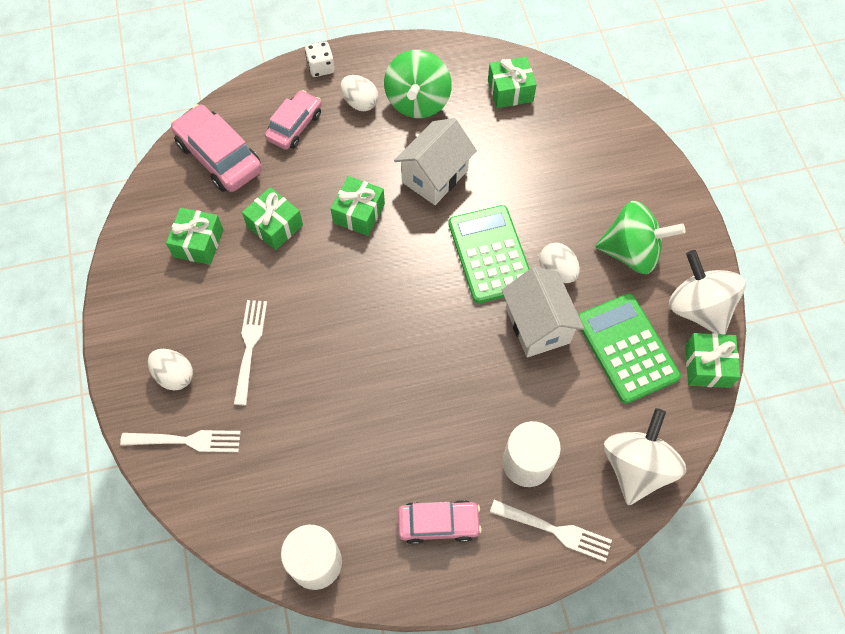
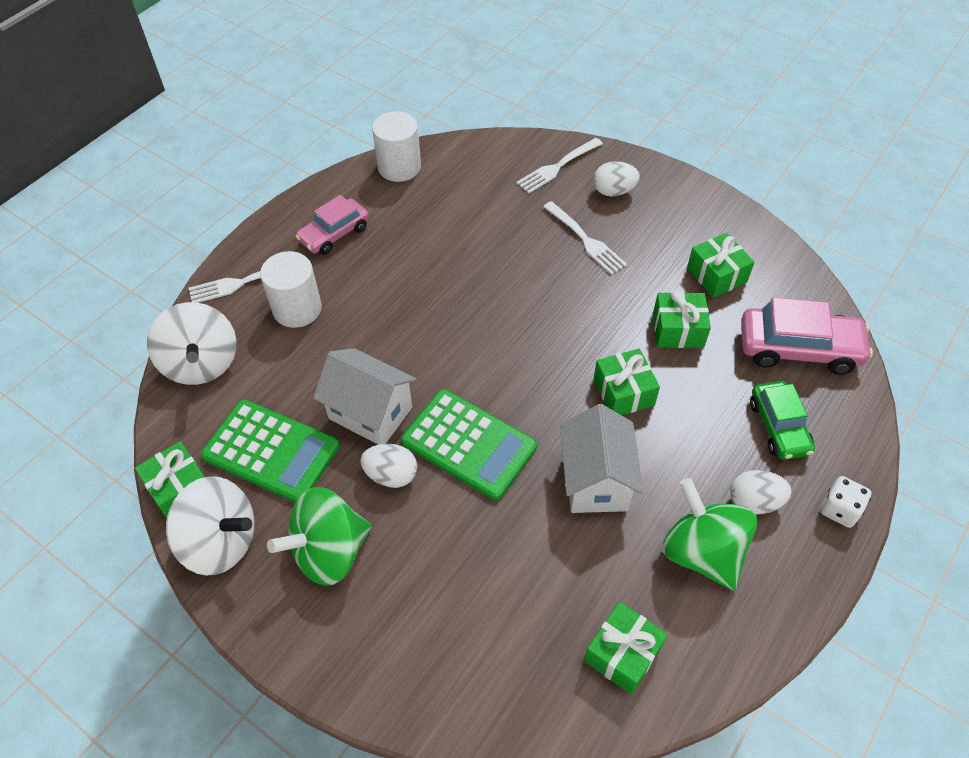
camera: 140 degrees right, 10 degrees down
(295, 126) = (778, 427): pink car -> green car

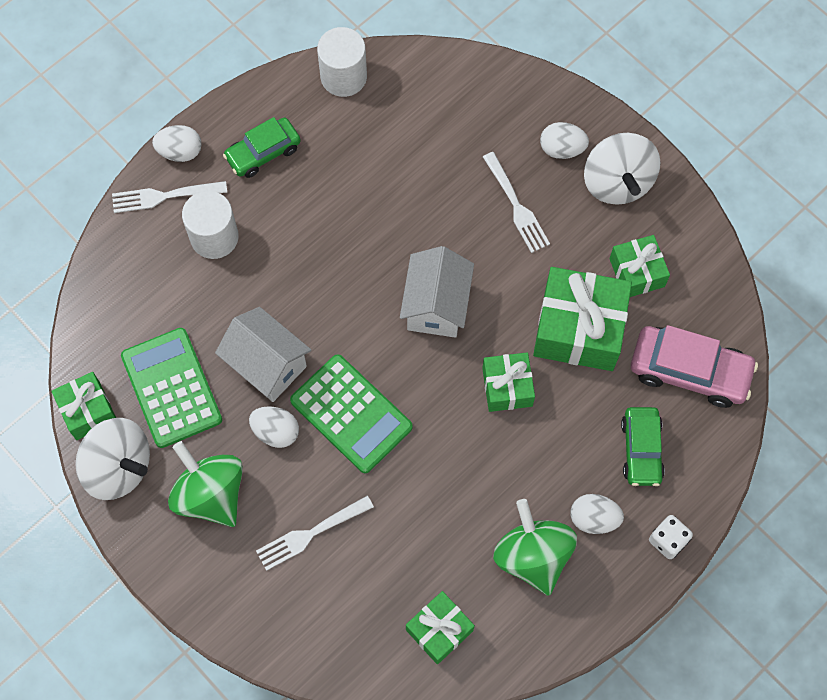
camera: 10 degrees right, 15 degrees up
(201, 363) = (117, 283): white spinning top -> white spinning top (617, 182)
(253, 245) = (180, 151): none -> white egg
(271, 451) = (172, 388): green calculator -> green calculator turned 150 degrees counterclockwise
(329, 551) = (210, 494): green spinning top -> green spinning top turned 75 degrees clockwise
(334, 234) = (263, 152): pink car -> green car
(557, 167) = (510, 106): white fork -> white fork (310, 534)
(596, 481) = (457, 471): white house -> white house (436, 306)
(678, 330) = (579, 329): green gift -> green gift, size x1.74

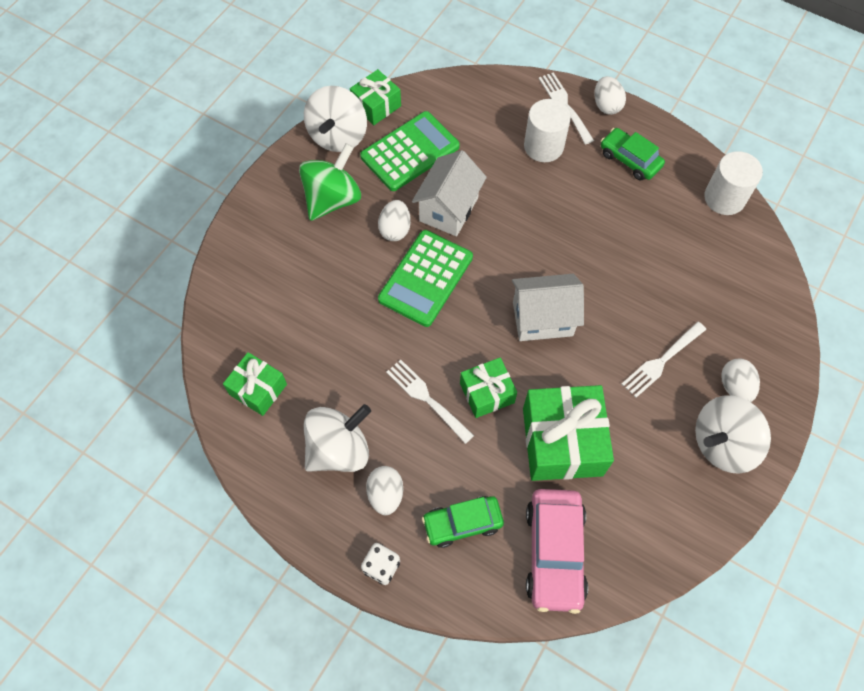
camera: 75 degrees right, 5 degrees down
(310, 534) = (317, 274): white fork -> white fork (427, 398)
(532, 555) = (339, 449): green spinning top -> white spinning top
(637, 272) = (637, 481): green gift -> none

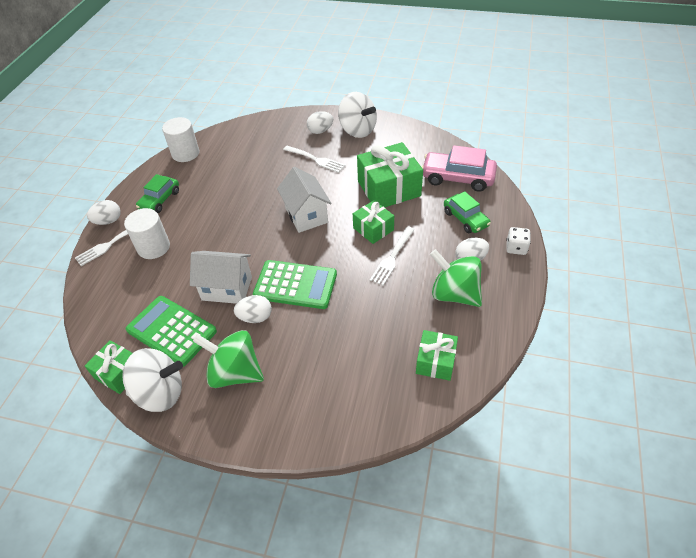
camera: 105 degrees left, 15 degrees down
(339, 449) = (454, 294): white spinning top -> green spinning top
(554, 553) = (457, 178): pink car -> pink car turned 150 degrees counterclockwise

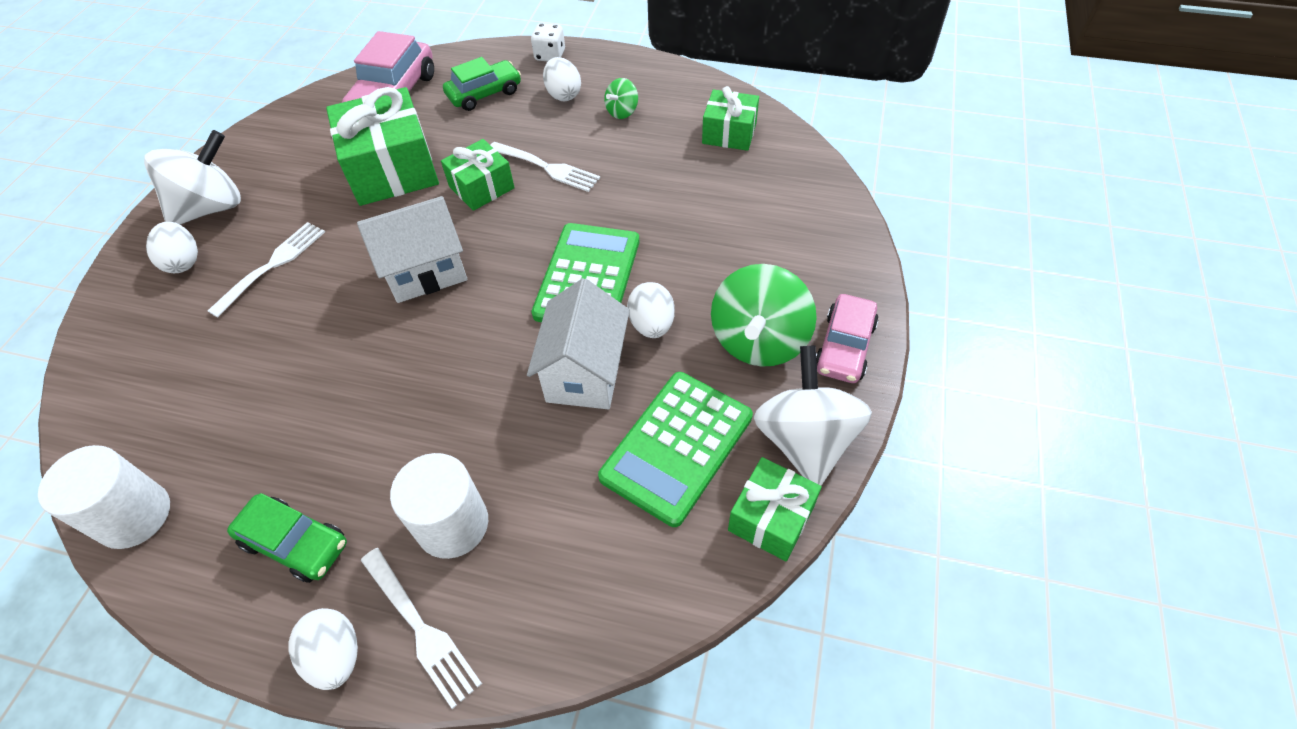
camera: 90 degrees left, 5 degrees up
(222, 422) = (844, 347): none -> pink car
(454, 294) = (622, 112): green spinning top -> green spinning top, size x0.49

